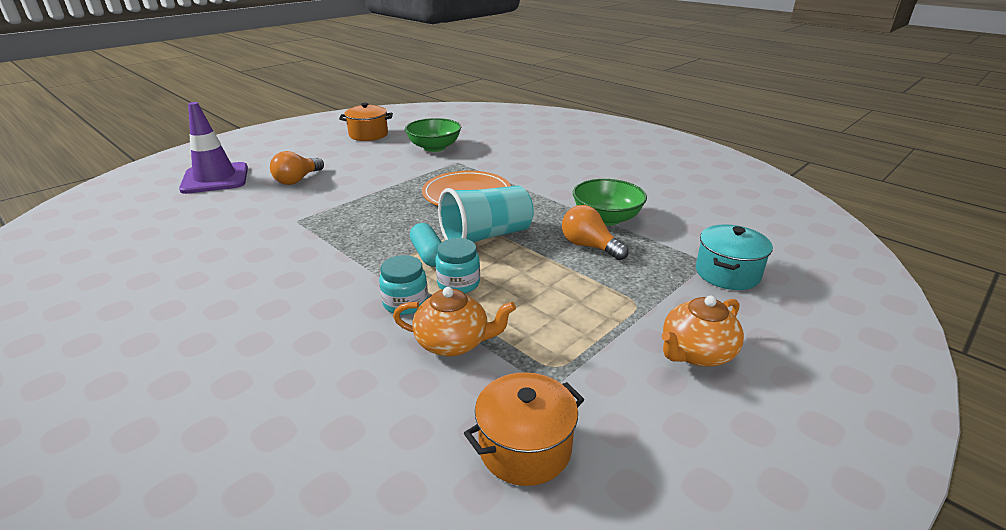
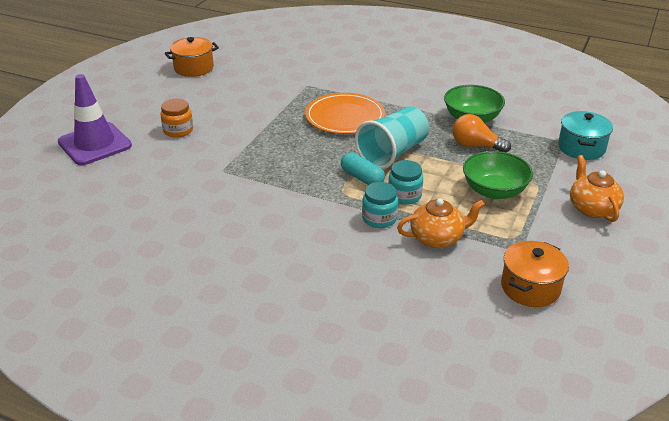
camera: 20 degrees left, 5 degrees up
(297, 180) = (178, 130): orange light bulb -> orange jar
(434, 147) = (272, 72): green bowl -> green bowl (494, 191)
(696, 353) = (592, 208): orange teapot -> orange teapot turned 135 degrees clockwise

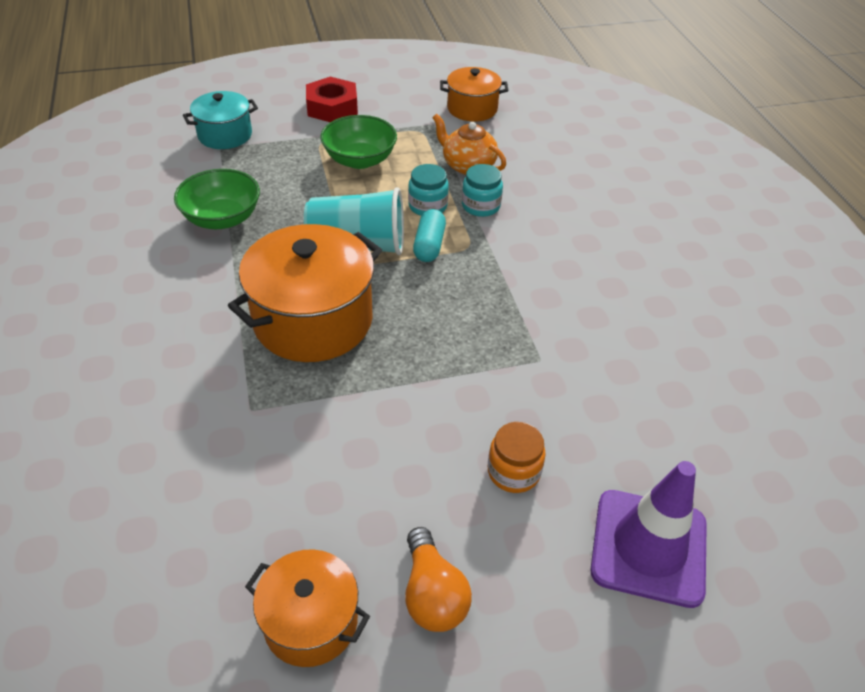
camera: 130 degrees left, 10 degrees up
(345, 117) = (313, 320): orange plate -> orange pot
(475, 146) = (284, 196): orange light bulb -> orange light bulb (432, 594)
(592, 208) = (332, 107): orange teapot -> red nut

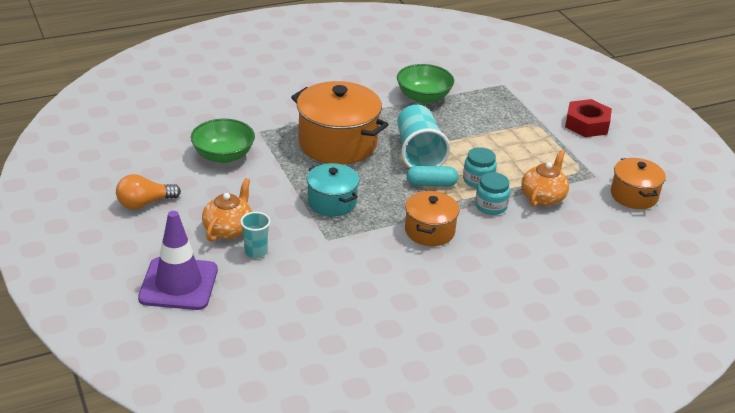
camera: 80 degrees right, 10 degrees down
(225, 135) = (519, 84): turquoise pot -> turquoise pot (332, 202)
(311, 621) = (129, 167): orange pot -> orange pot (429, 231)
(360, 160) = (521, 144): green bowl -> green bowl (223, 155)
(513, 472) = (228, 229): orange jar -> orange teapot
(569, 442) = (256, 252): none -> turquoise cup

